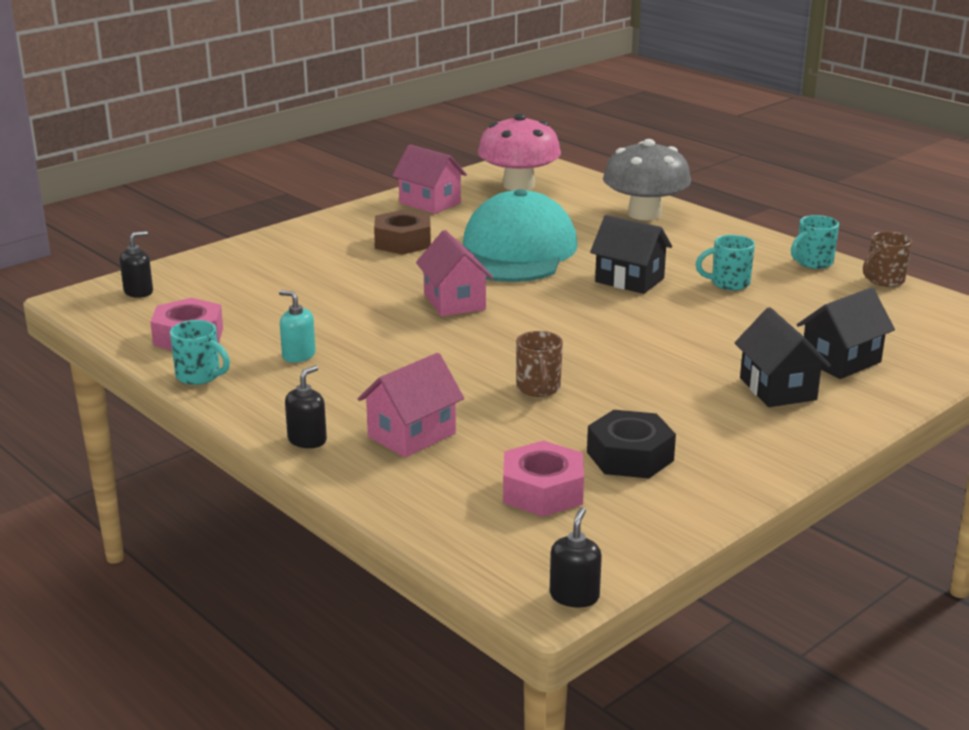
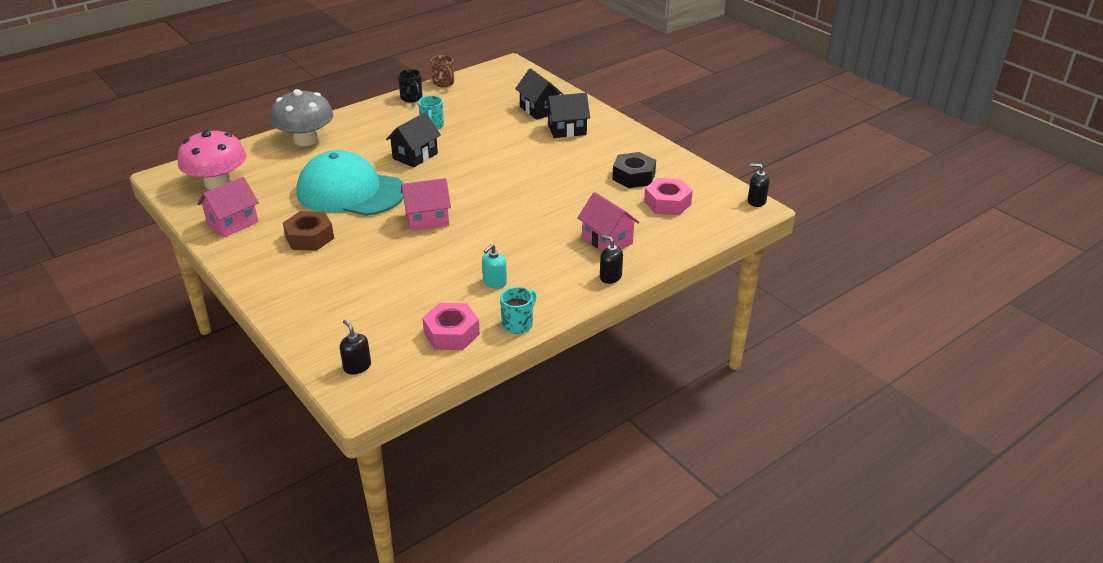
camera: 85 degrees left, 10 degrees up
(538, 389) = (556, 197): brown mug -> none
(813, 263) = (412, 98): turquoise mug -> black mug

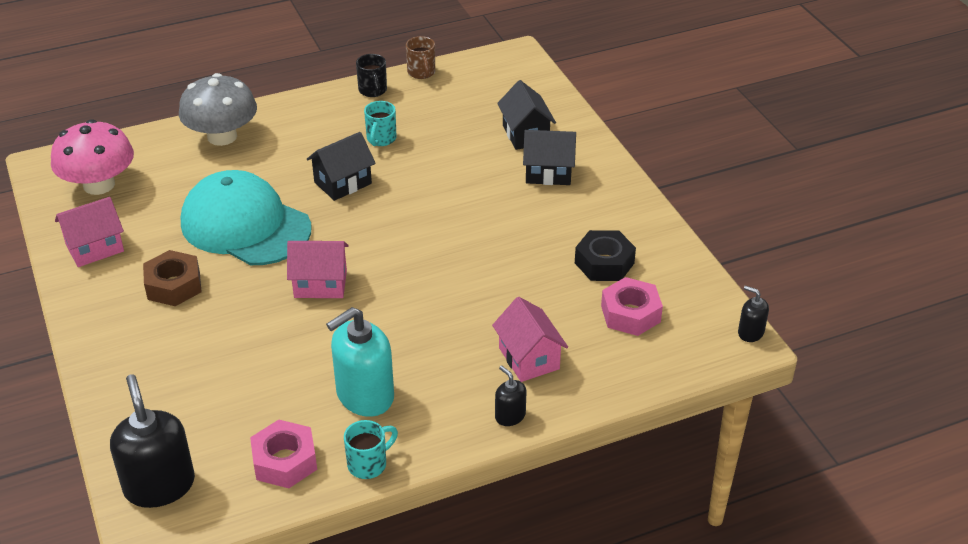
camera: 15 degrees right, 5 degrees up
(357, 366) = (159, 485): black soap dispenser -> black soap dispenser, size x2.04
(494, 282) = (364, 396): turquoise soap dispenser -> turquoise soap dispenser, size x2.04

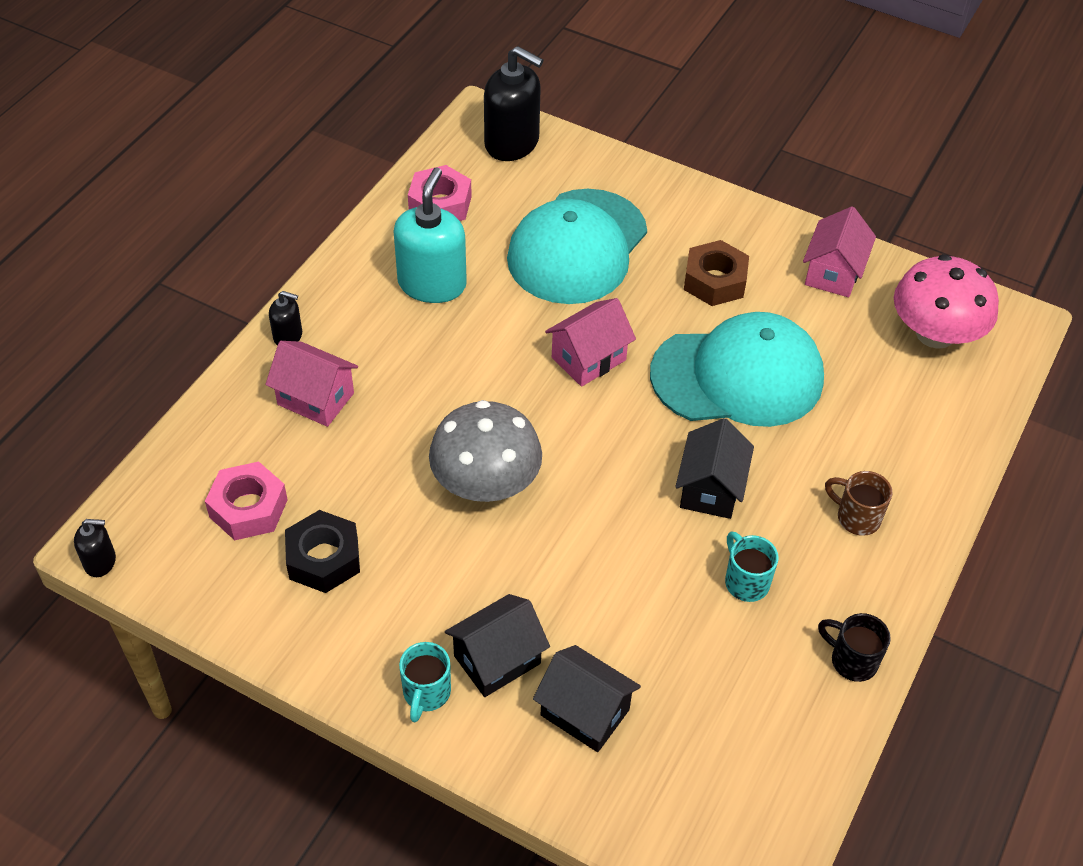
camera: 140 degrees right, 10 degrees up
(222, 136) = (915, 468): grey mushroom -> grey mushroom (486, 483)
(229, 362) = (577, 247): none -> turquoise cap
(368, 464) = (372, 236): turquoise mug -> turquoise mug (426, 693)
(421, 73) = (834, 743): brown mug -> brown mug (856, 517)

